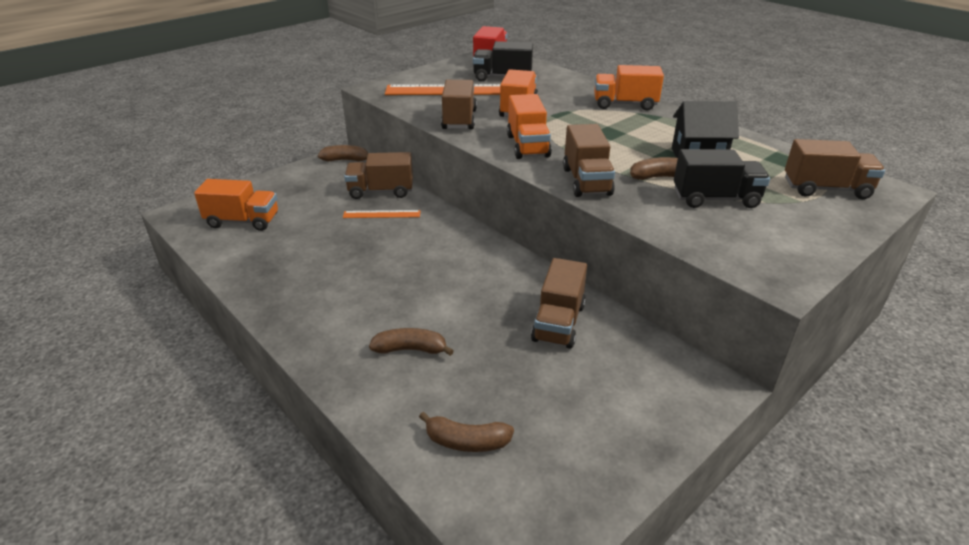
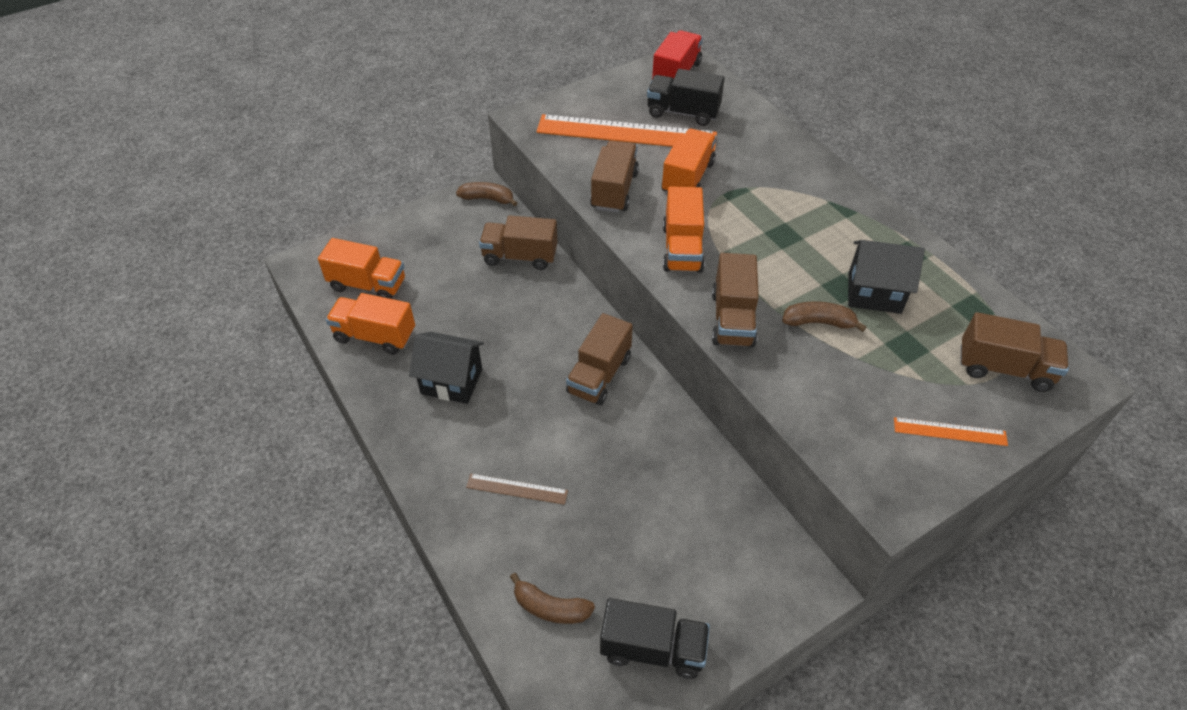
camera: 10 degrees right, 15 degrees up
(332, 278) = (451, 381): none -> black house
(381, 214) = (515, 293): orange ruler -> orange ruler (950, 432)
(410, 349) = (517, 489): brown banana -> brown ruler
(558, 323) = (672, 477): brown truck -> brown truck (599, 375)
(624, 104) = (818, 183): orange truck -> orange truck (375, 336)
(715, 199) = (868, 367): black truck -> black truck (653, 648)

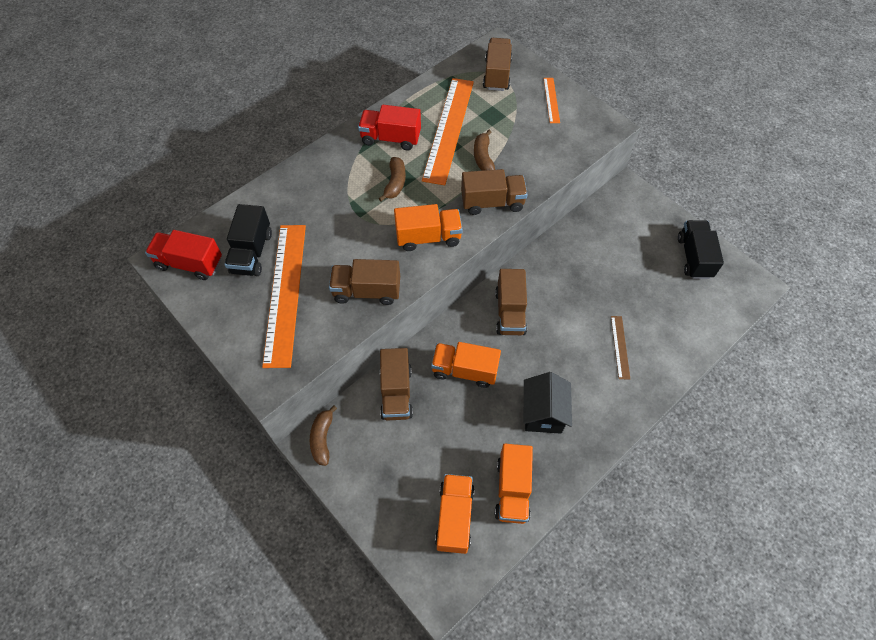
camera: 100 degrees left, 10 degrees up
(550, 607) = (692, 311): brown banana -> brown banana (395, 183)
(599, 375) = (510, 312): brown truck -> brown truck turned 75 degrees clockwise
(687, 178) = (343, 241): orange truck -> orange truck (464, 370)
(855, 232) = (390, 138): none -> red truck
(874, 293) = (449, 129): black house -> orange ruler

